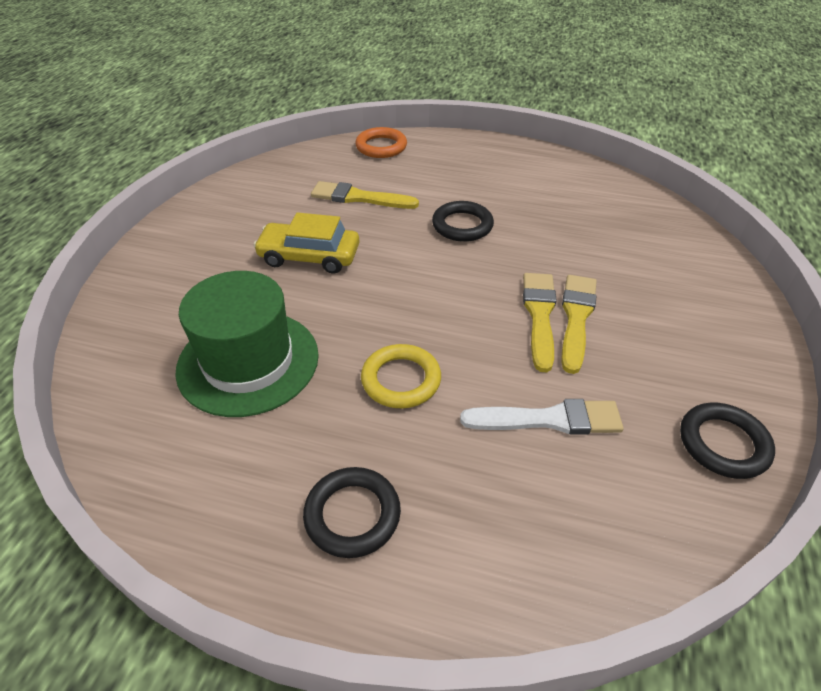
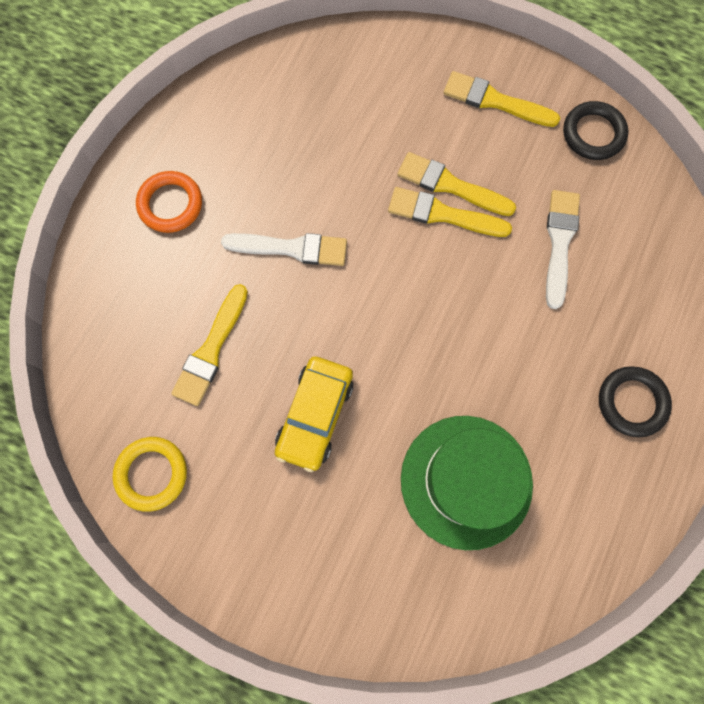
camera: 80 degrees left, 30 degrees up
(381, 147) = (96, 308): orange ring -> orange ring (170, 204)
(401, 380) = (505, 347): yellow ring -> yellow ring (152, 474)
(462, 225) = (291, 248): black ring -> white brush
(704, 344) = (495, 101): none -> yellow brush

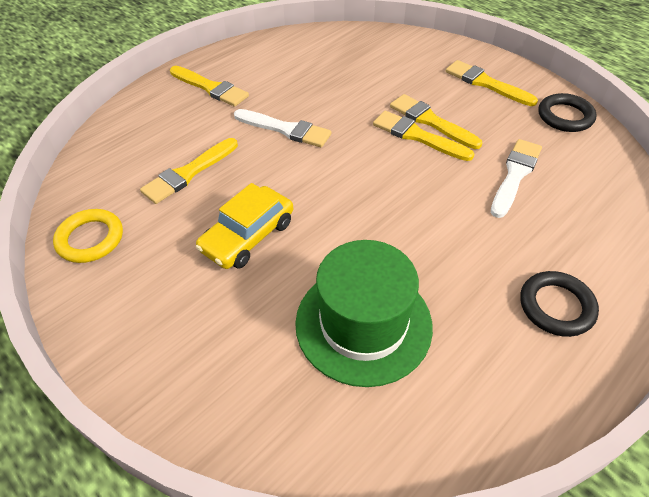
camera: 20 degrees right, 25 degrees down
(170, 204) = (210, 88): orange ring -> yellow brush

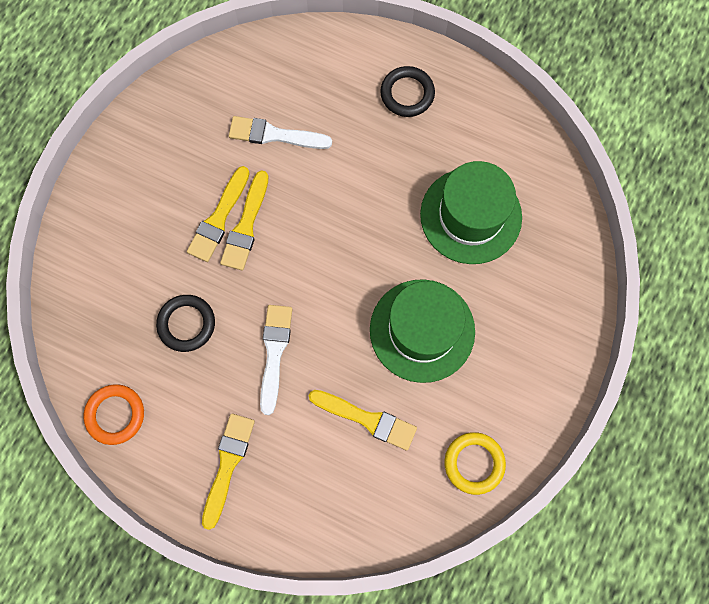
camera: 110 degrees left, 25 degrees up
(248, 236) = (422, 330): yellow car -> green hat
(285, 45) = (115, 415): none -> orange ring
(486, 83) = (138, 178): yellow brush -> none
(565, 116) = (175, 101): black ring -> black ring (186, 324)

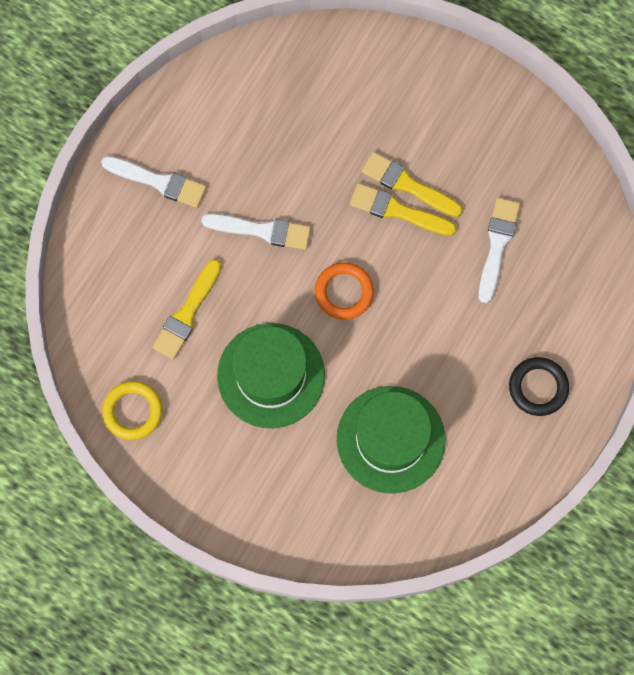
camera: 95 degrees right, 0 degrees up
(115, 415) = (217, 83): orange ring -> orange ring (344, 292)
(186, 324) = (299, 150): black ring -> none
(227, 465) = (158, 182): yellow brush -> white brush

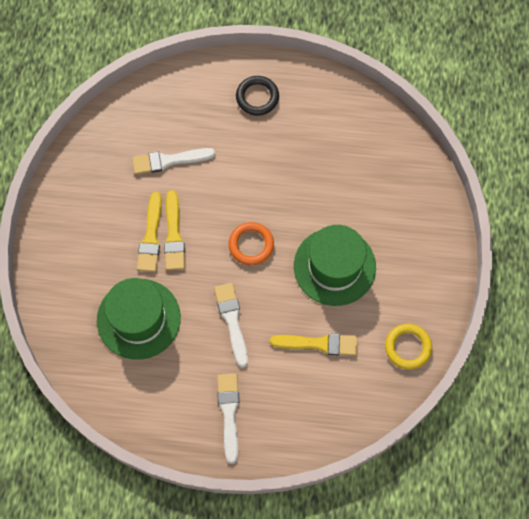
camera: 115 degrees left, 5 degrees down
(390, 439) = (338, 171): green hat -> green hat (138, 319)

